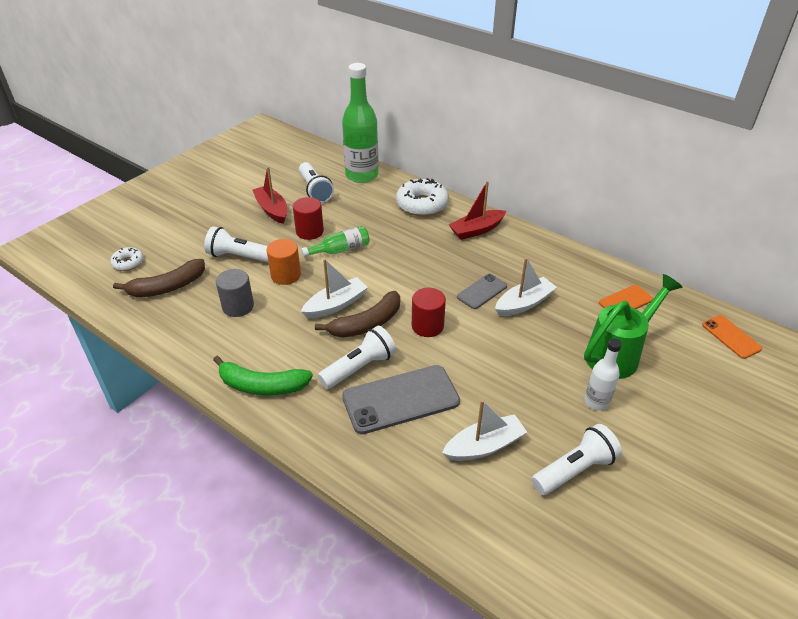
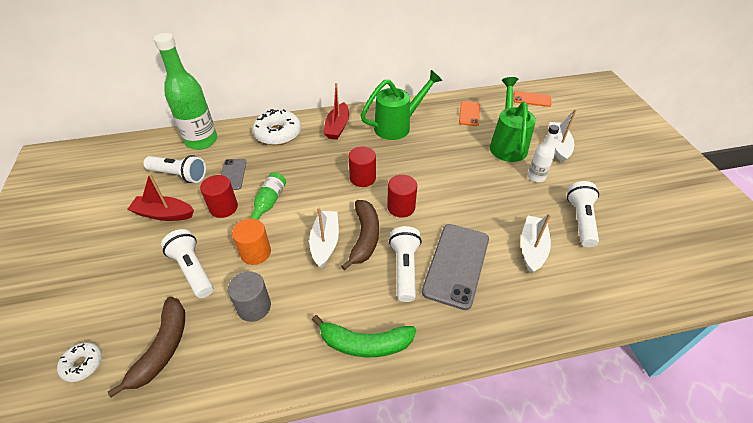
camera: 50 degrees left, 5 degrees up
(239, 257) = (193, 270): white flashlight -> white flashlight turned 90 degrees clockwise
(262, 386) = (365, 343): green banana -> green banana turned 45 degrees clockwise
(433, 282) = (362, 178): none -> red cylinder
(482, 291) = (397, 162): grey phone -> grey phone (232, 174)
(524, 304) = (428, 152): white boat -> white boat (558, 146)
(532, 264) = (398, 126): none -> green watering can

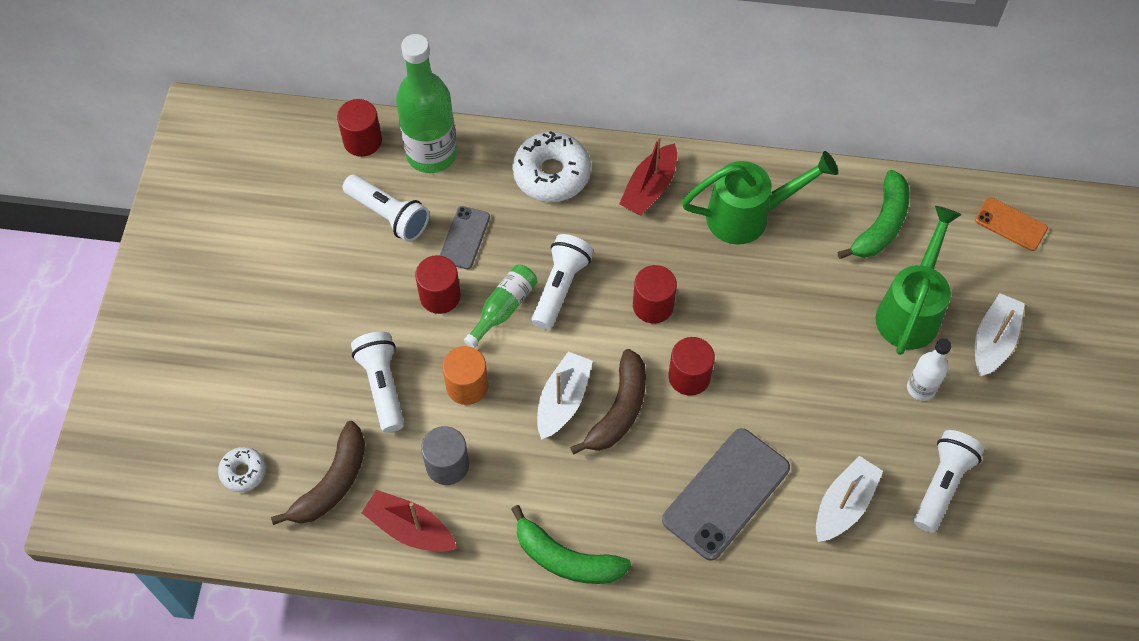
camera: 20 degrees right, 15 degrees up
(155, 144) = (362, 141): none -> red cylinder
(164, 214) = (358, 281): red boat -> red boat (410, 528)
(405, 269) = (654, 476): white flashlight -> white flashlight (560, 287)
(469, 114) = (881, 225): orange phone -> green banana

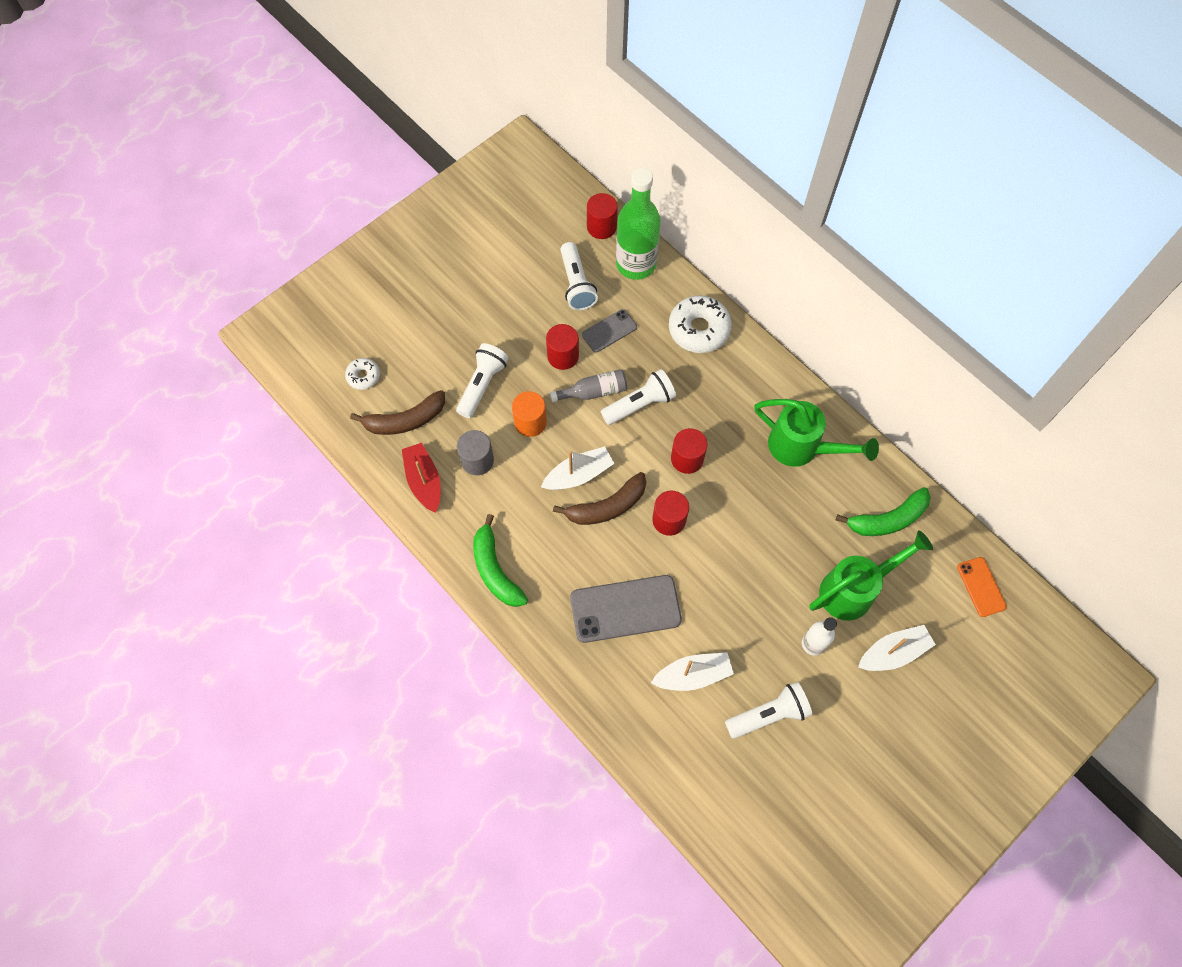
camera: 40 degrees right, 5 degrees up
(503, 309) = (593, 392): green bottle -> grey bottle
(649, 188) = (753, 383): red boat -> none

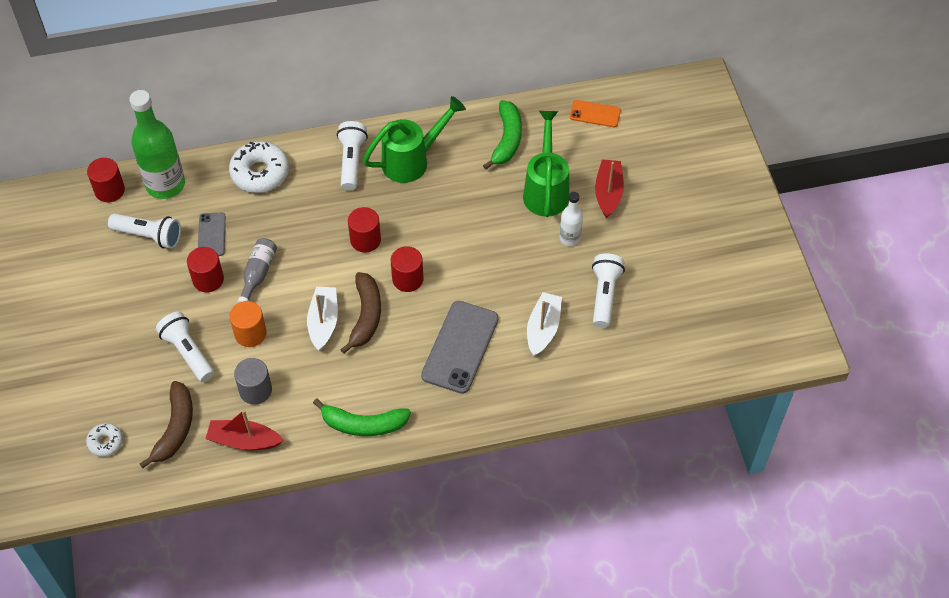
camera: 60 degrees left, 10 degrees down
(639, 404) = (294, 248): white flashlight -> white flashlight (352, 161)
(893, 652) = (608, 193): white boat -> red boat

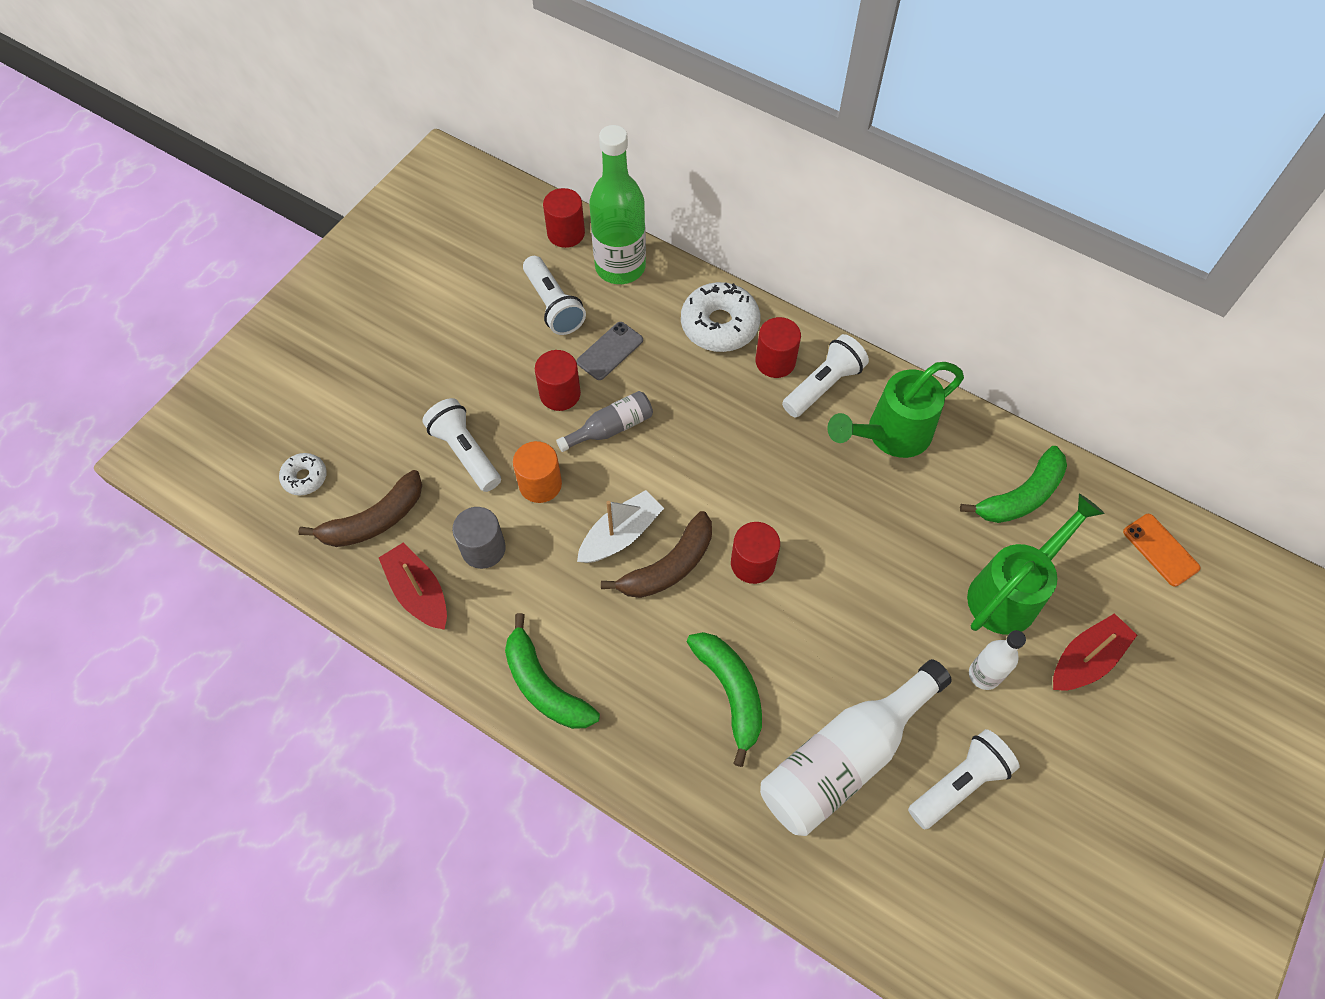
camera: 45 degrees right, 5 degrees up
(188, 352) = (465, 452): white flashlight -> white flashlight turned 45 degrees counterclockwise
(365, 240) = (752, 482): red cylinder -> red cylinder (775, 361)
(412, 160) = (889, 435): green watering can -> green watering can turned 135 degrees clockwise
(460, 347) = (730, 692): grey phone -> green banana
(543, 329) = (845, 757): white boat -> white bottle

